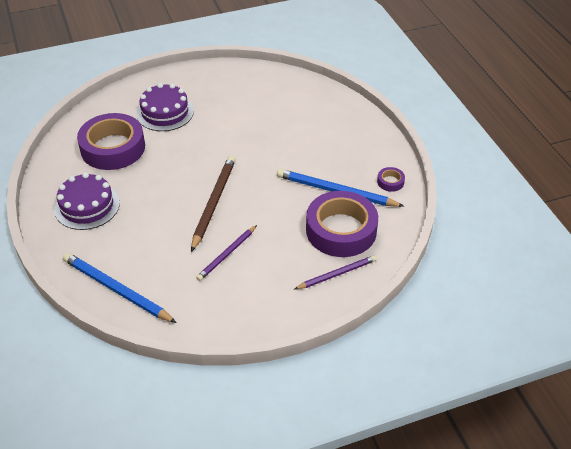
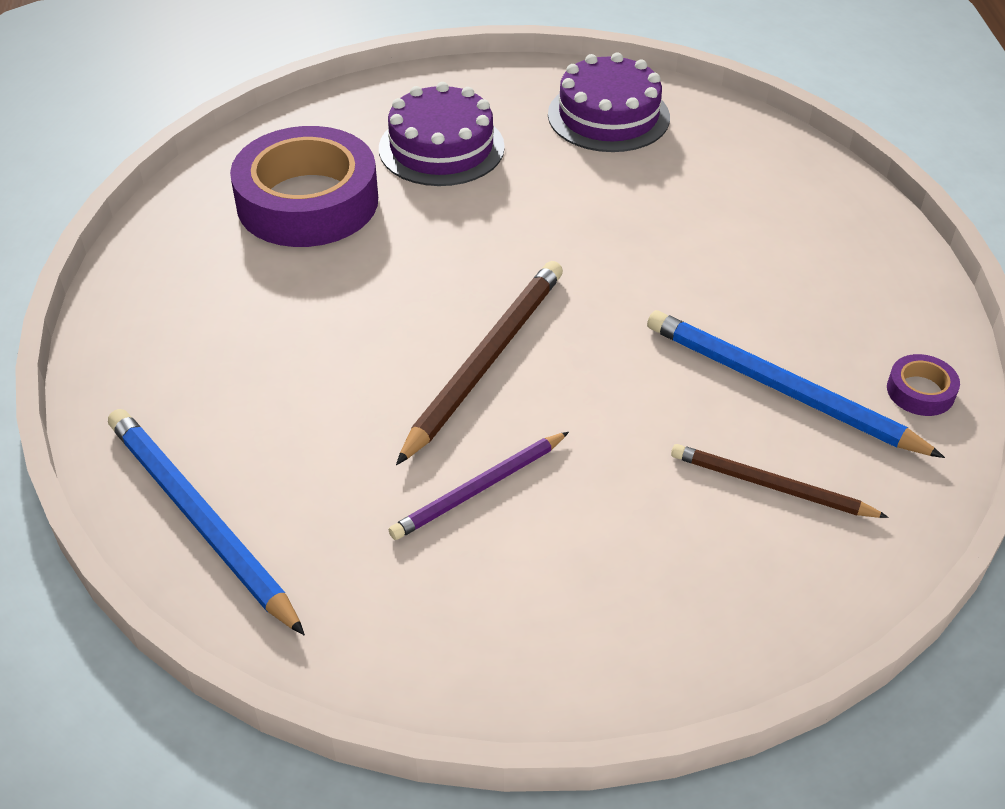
camera: 15 degrees right, 0 degrees up
(87, 206) = (208, 314): purple cake -> purple cake (608, 116)
(337, 274) = (735, 597): purple pencil -> none
(341, 230) = (771, 486): purple tape -> brown pencil

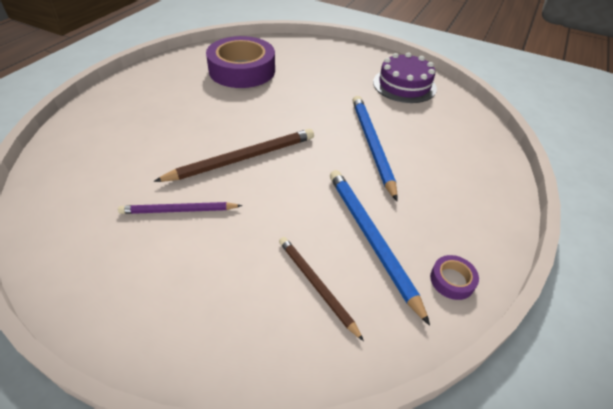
camera: 30 degrees right, 0 degrees up
(200, 520) = (63, 166): blue pencil -> blue pencil (372, 145)
(441, 147) = (317, 71): purple cake -> none

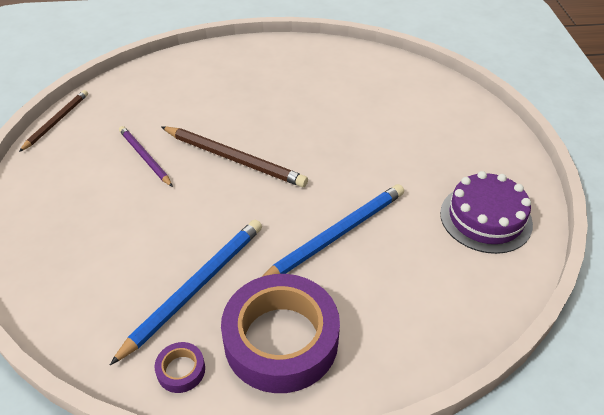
camera: 60 degrees right, 0 degrees up
(242, 70) = (366, 92): purple tape -> purple tape (281, 340)
(316, 285) = (117, 273): brown pencil -> brown pencil (56, 121)

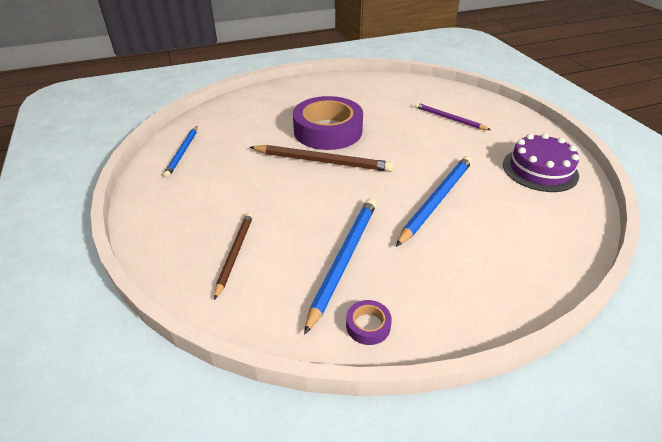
camera: 15 degrees left, 5 degrees down
(56, 121) = (150, 158): brown pencil -> brown pencil (235, 254)
(91, 120) = (182, 152): none -> blue pencil
(145, 157) = (245, 172): purple pencil -> purple pencil (449, 119)
(281, 340) = (439, 283): purple tape -> purple tape (328, 131)

